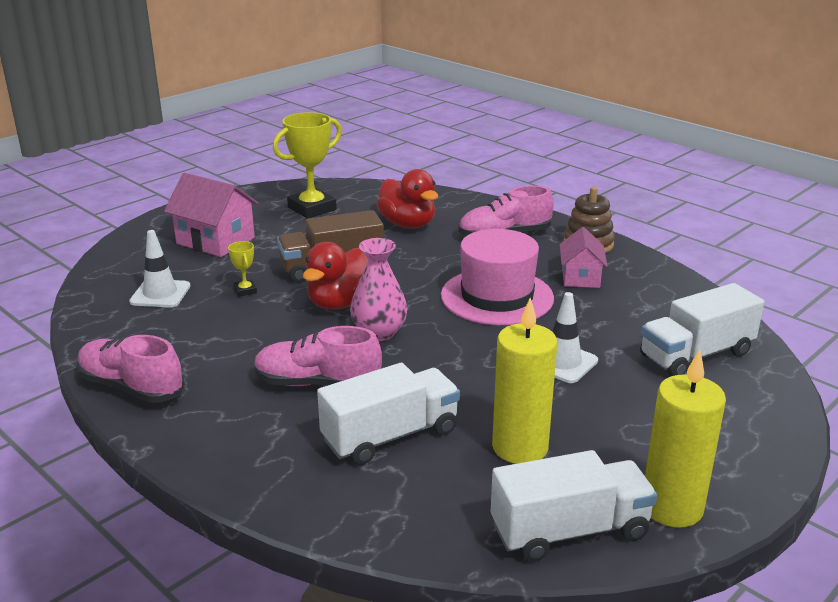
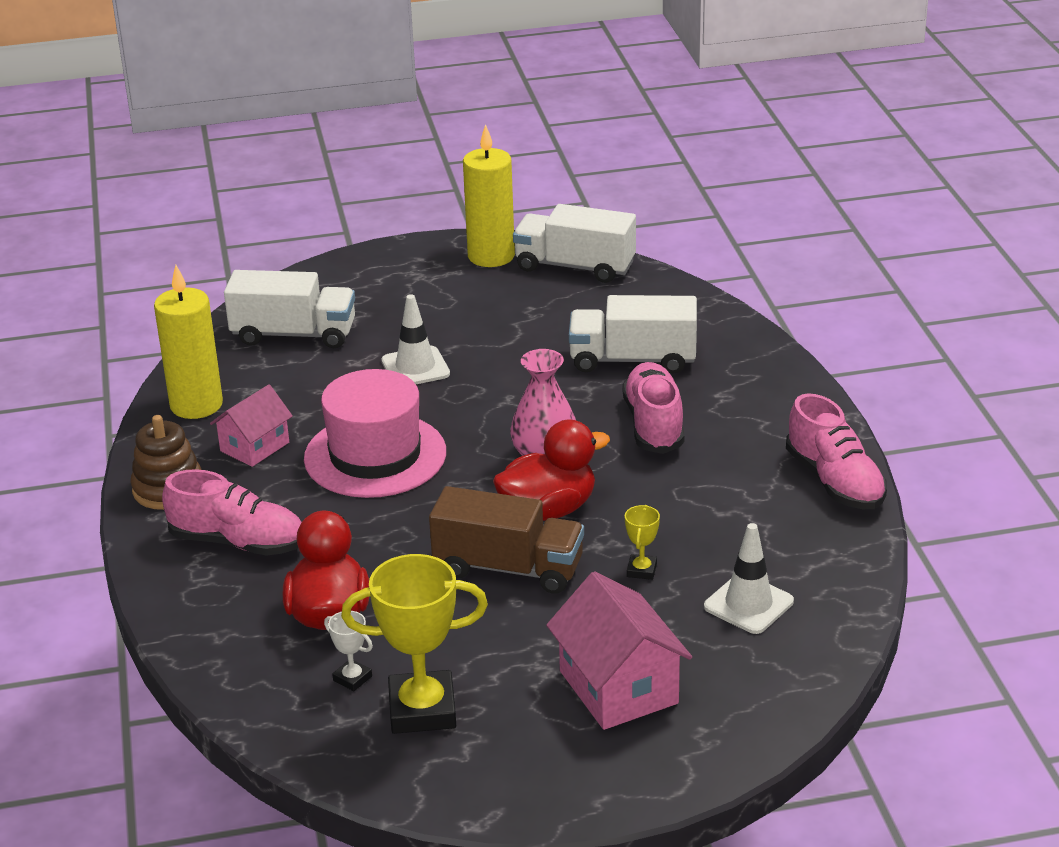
camera: 145 degrees left, 5 degrees up
(317, 383) = (654, 424): pink shoe -> pink shoe turned 135 degrees counterclockwise
(361, 208) = (352, 678): none -> white trophy
(520, 447) = (542, 319): yellow candle -> yellow candle (196, 405)

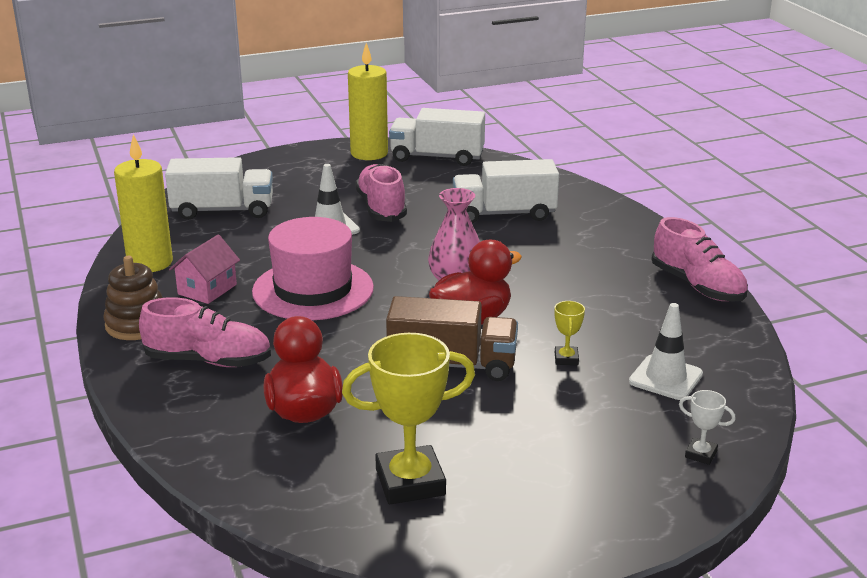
camera: 10 degrees left, 5 degrees down
(352, 678) = (339, 461): white trophy -> white trophy (701, 454)
(618, 687) = (580, 450): pink house -> none
(654, 424) = (537, 255): pink shoe -> pink shoe (381, 208)

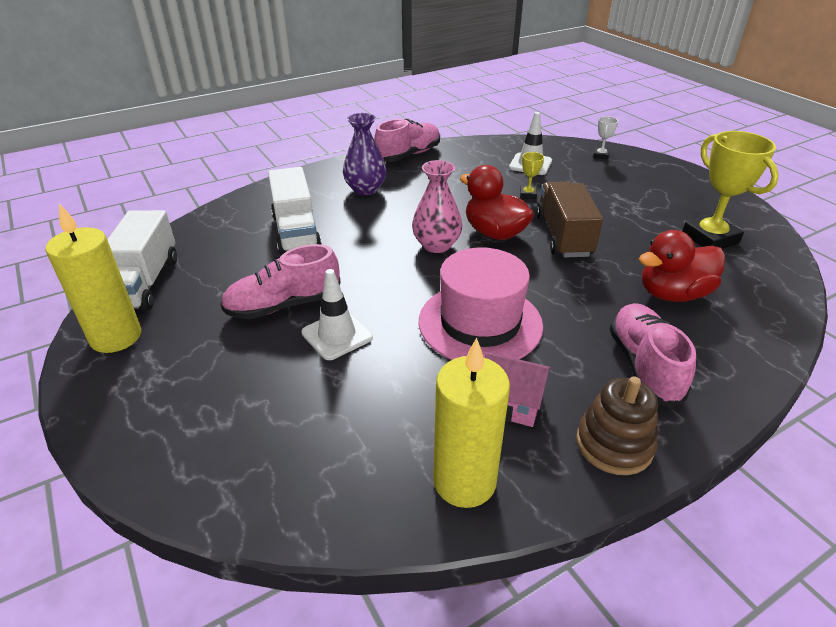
camera: 100 degrees left, 10 degrees up
(223, 210) = (293, 444): white truck -> none
(566, 359) = (528, 194): yellow trophy -> yellow trophy turned 75 degrees counterclockwise
(595, 252) = (365, 189): none -> purple vase

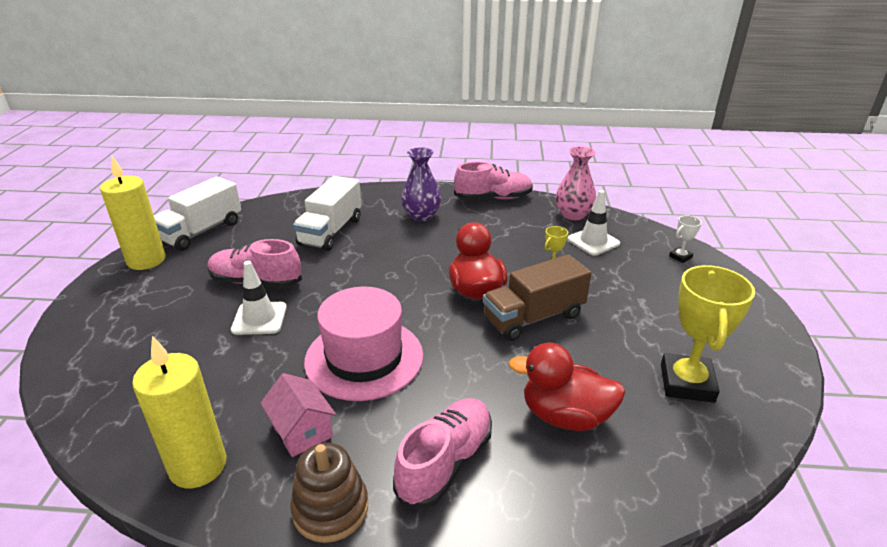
camera: 35 degrees right, 5 degrees down
(436, 245) = (415, 281): pink vase -> pink vase (573, 215)
(563, 236) = (533, 317): brown truck -> brown truck turned 150 degrees counterclockwise

